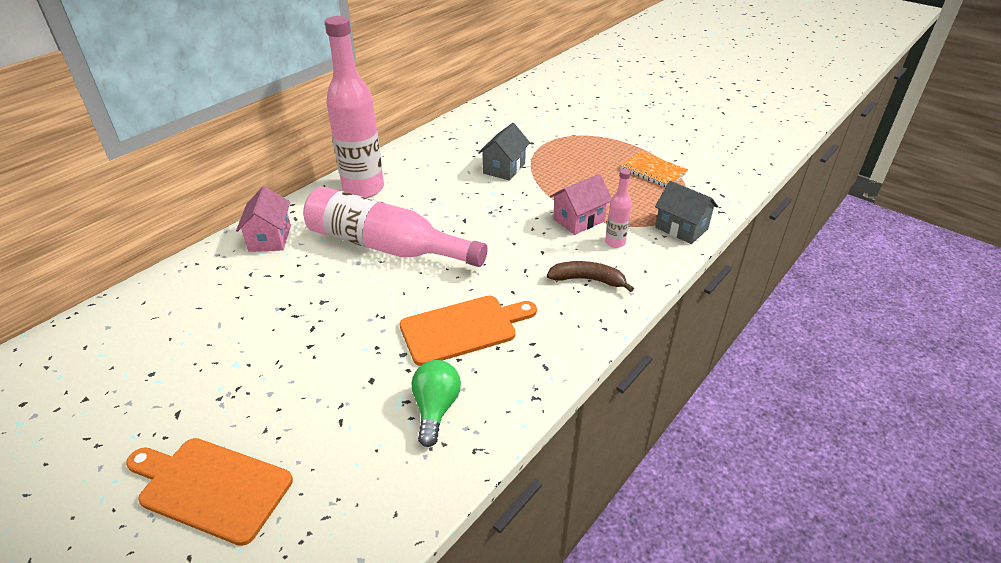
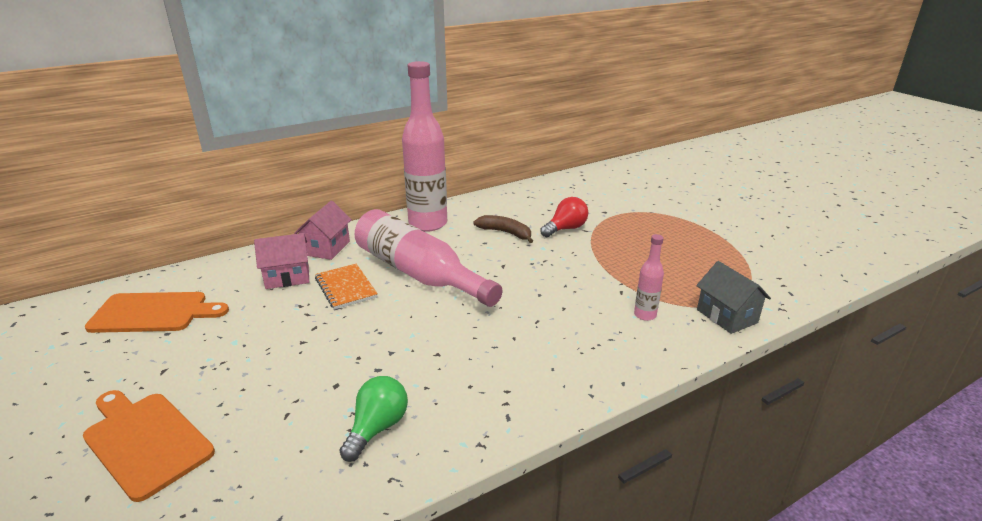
camera: 20 degrees right, 10 degrees down
(463, 329) = (446, 360): orange cutting board -> orange cutting board (154, 313)
(504, 168) = (565, 229): grey house -> red light bulb
(579, 220) = (616, 287): pink house -> pink house (287, 277)
(588, 280) = (597, 344): brown banana -> brown banana (506, 233)
(653, 171) = (720, 257): orange notebook -> orange notebook (346, 288)

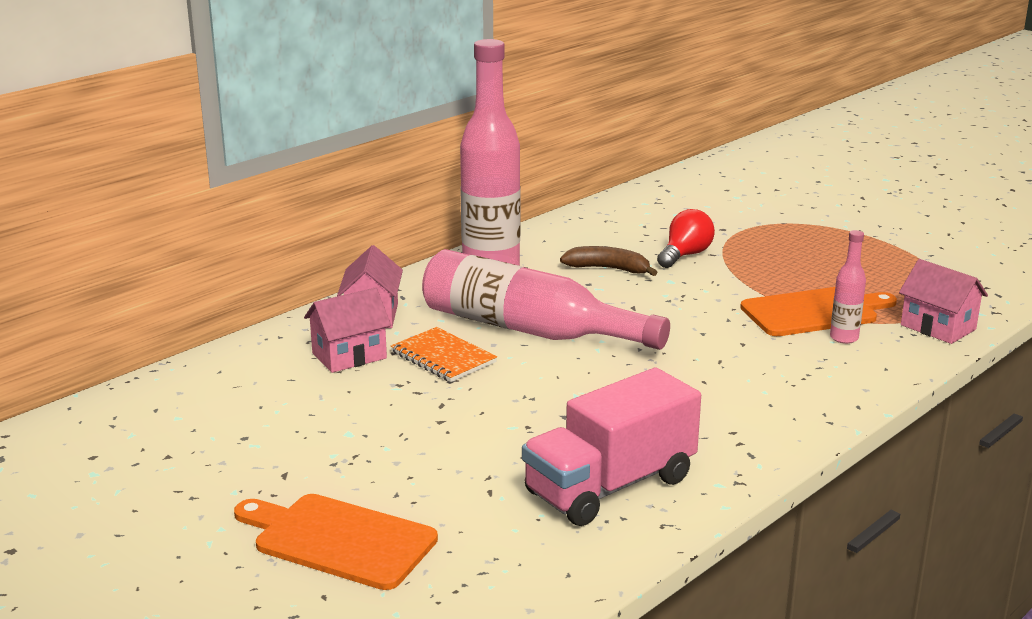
camera: 15 degrees left, 5 degrees down
(154, 313) = (199, 419): orange cutting board -> orange cutting board (814, 312)
(377, 428) = (610, 486): green light bulb -> pink truck
(726, 316) = (938, 327): grey house -> pink house

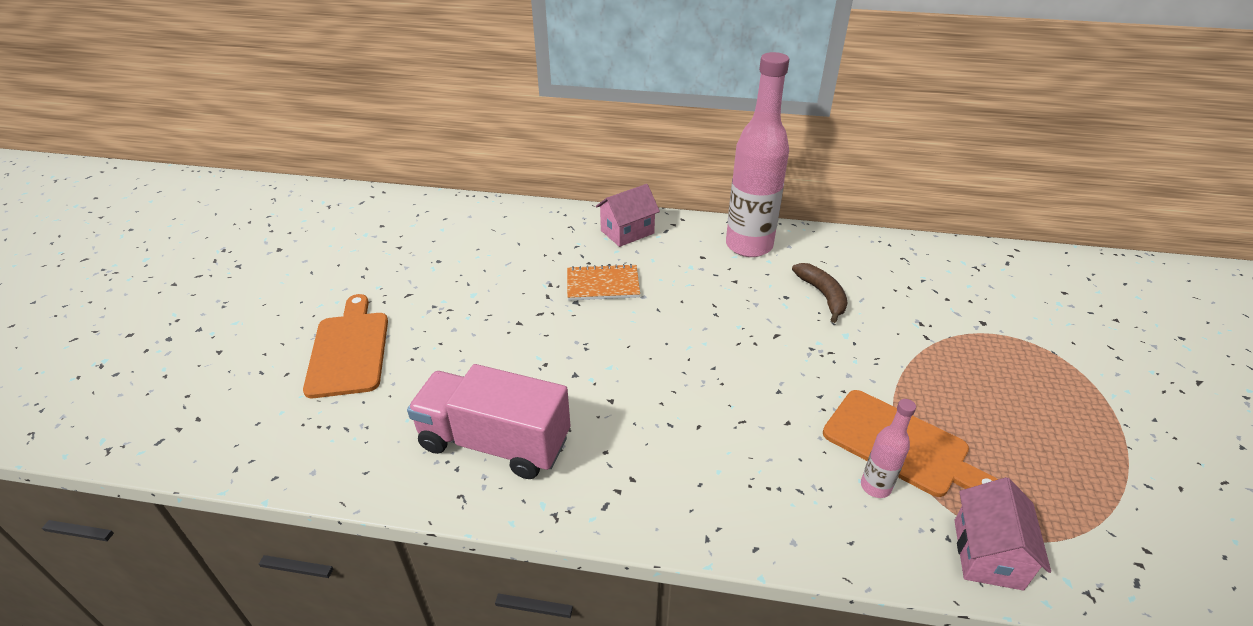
camera: 55 degrees right, 15 degrees up
(349, 356) = (567, 249): pink house -> none
(443, 357) = (603, 284): orange notebook -> orange notebook turned 75 degrees clockwise
(528, 329) = (682, 301): pink bottle -> none
(685, 255) = (902, 323): red light bulb -> none

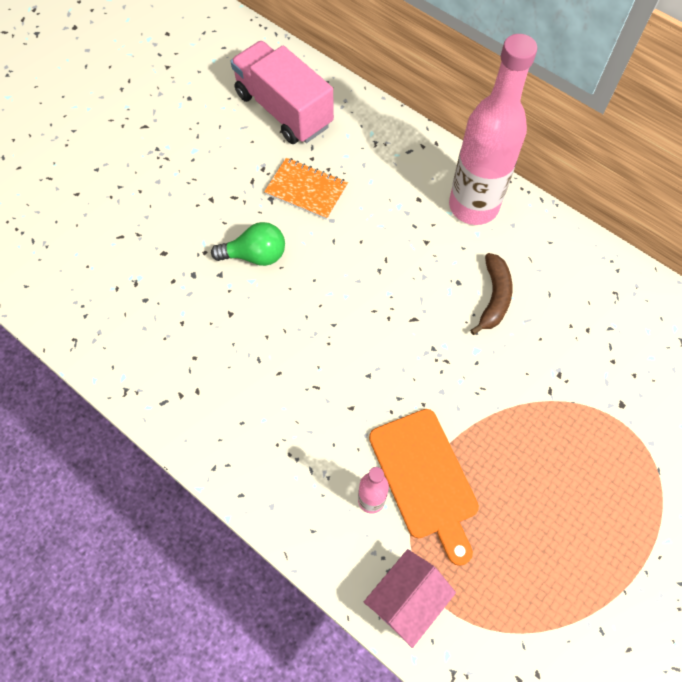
camera: 30 degrees right, 25 degrees up
(349, 350) = (71, 165): orange cutting board -> none
(495, 442) = (123, 307): pink truck -> pink truck (284, 110)
(597, 347) = (255, 255): none -> green light bulb
(627, 232) = (372, 136): pink house -> none

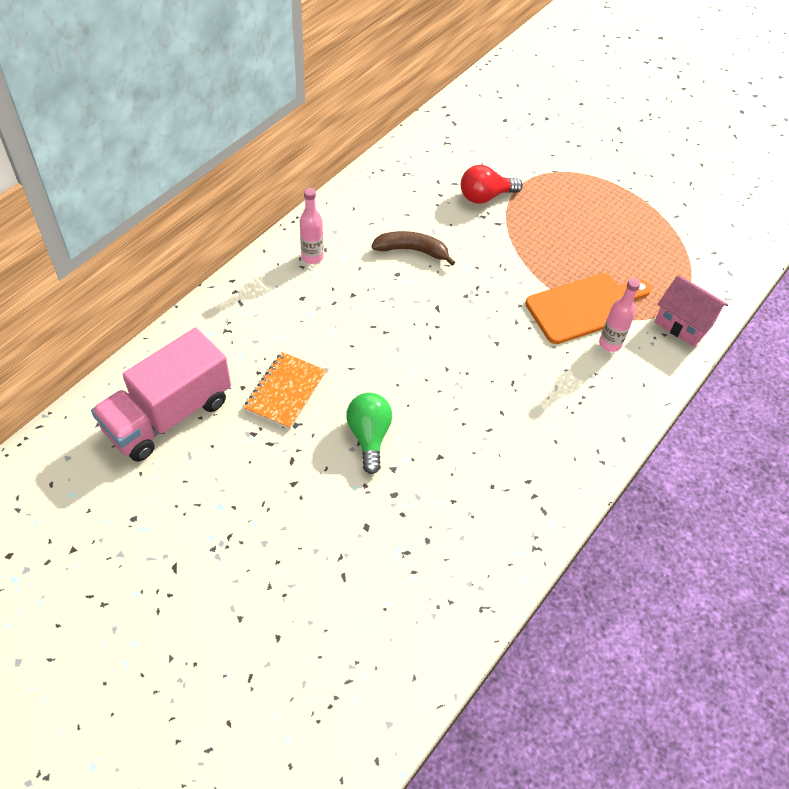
camera: 95 degrees left, 10 degrees down
(473, 206) = (312, 257): pink bottle -> pink bottle, size x0.44
(593, 379) = (485, 196): none -> red light bulb

